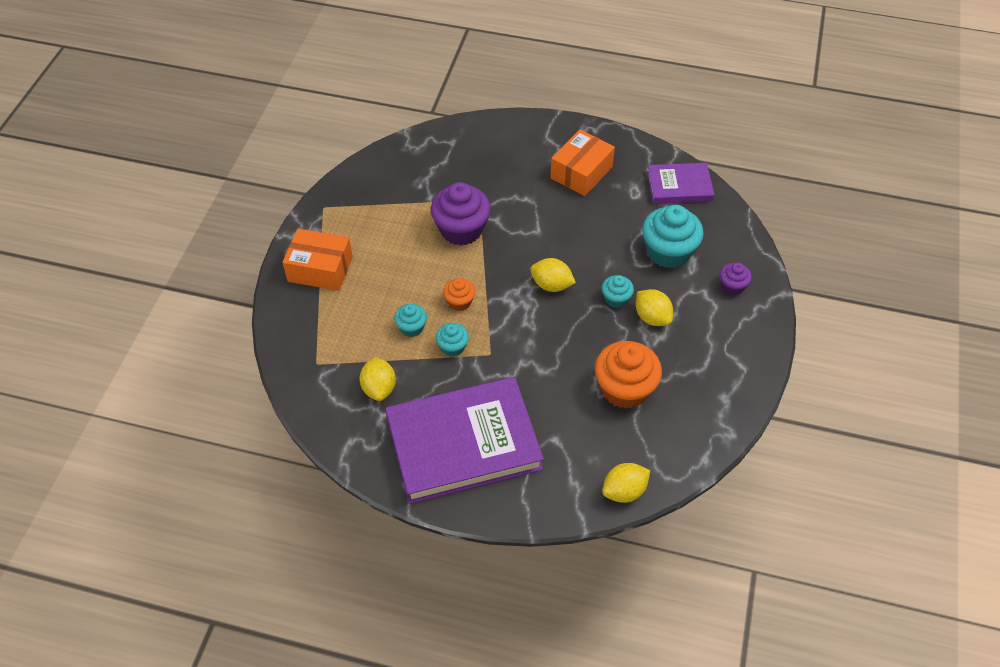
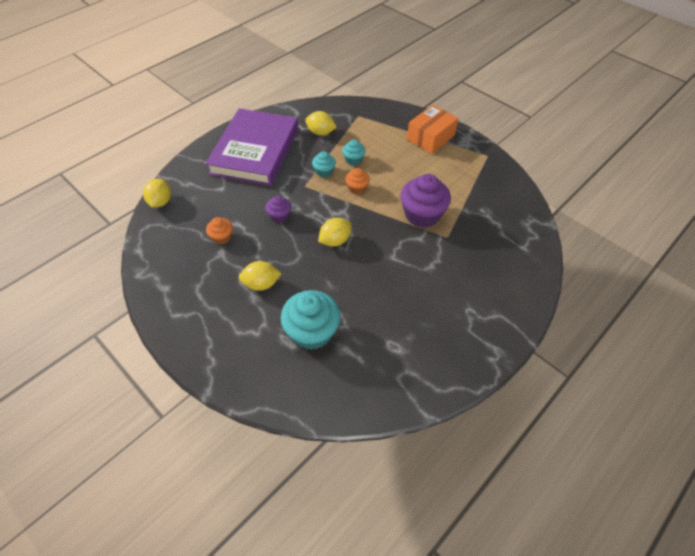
camera: 120 degrees right, 0 degrees up
(581, 172) = (440, 318): orange box -> none
(616, 299) = (294, 271): turquoise cupcake -> none
(624, 389) = (222, 237): orange cupcake -> orange cupcake, size x0.52
(679, 186) = (378, 387): purple book -> none
(732, 286) = (245, 357): purple cupcake -> purple cupcake (279, 216)

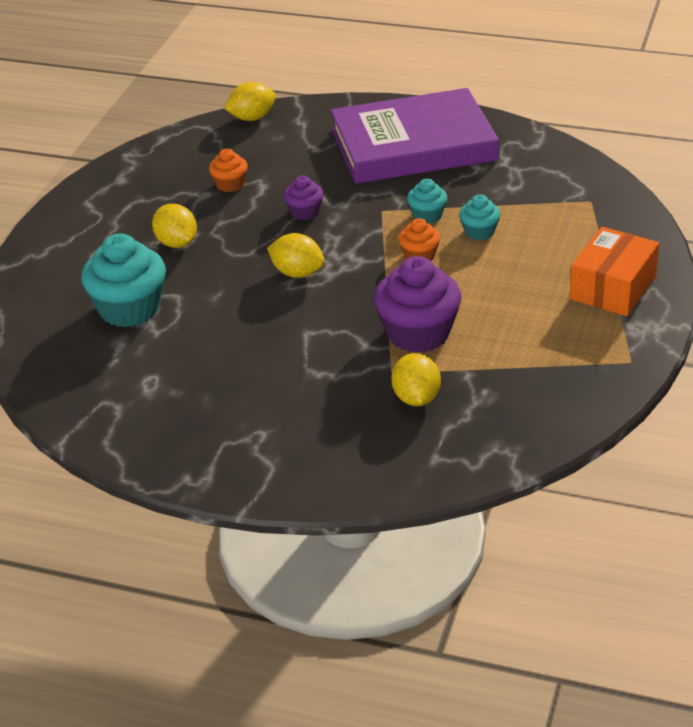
camera: 65 degrees right, 15 degrees down
(321, 132) = (511, 182): yellow lemon -> yellow lemon (416, 398)
(430, 138) = (613, 288): orange box -> orange box turned 75 degrees counterclockwise

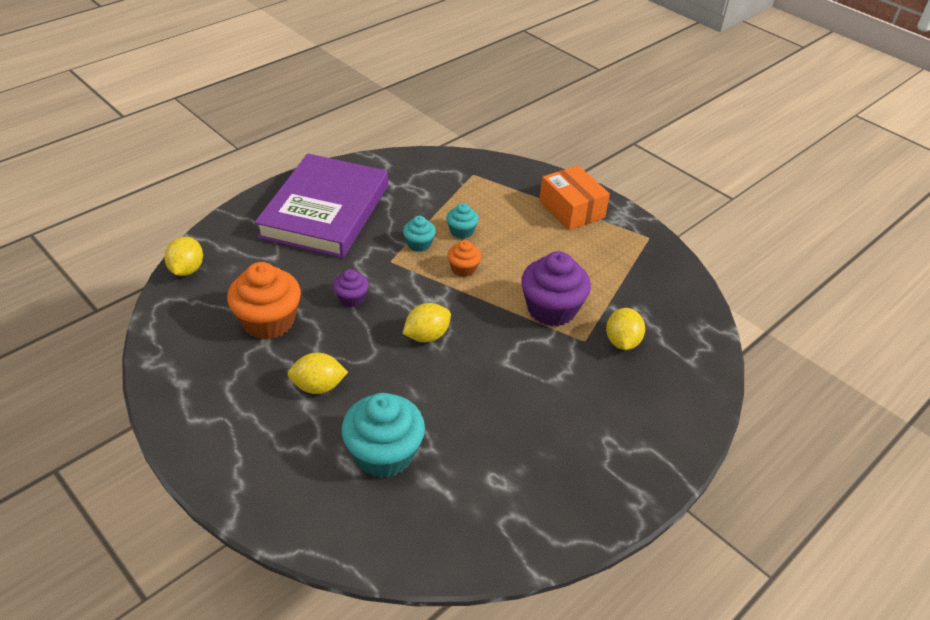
camera: 65 degrees left, 5 degrees up
(230, 184) = (268, 321): orange cupcake -> orange cupcake, size x1.94
(416, 398) = (622, 342): yellow lemon -> yellow lemon turned 75 degrees clockwise

